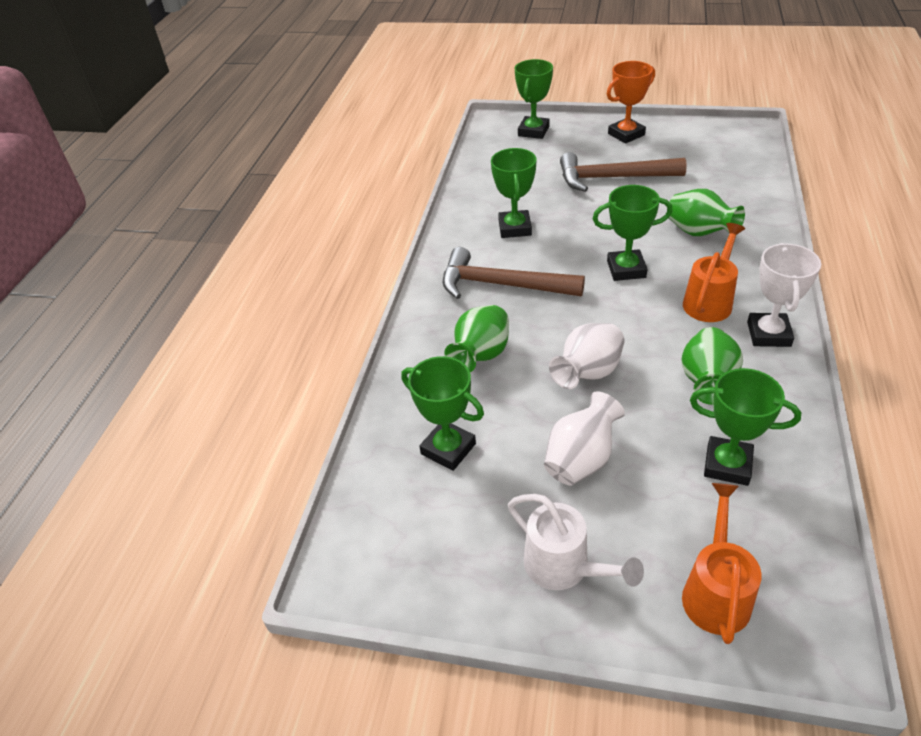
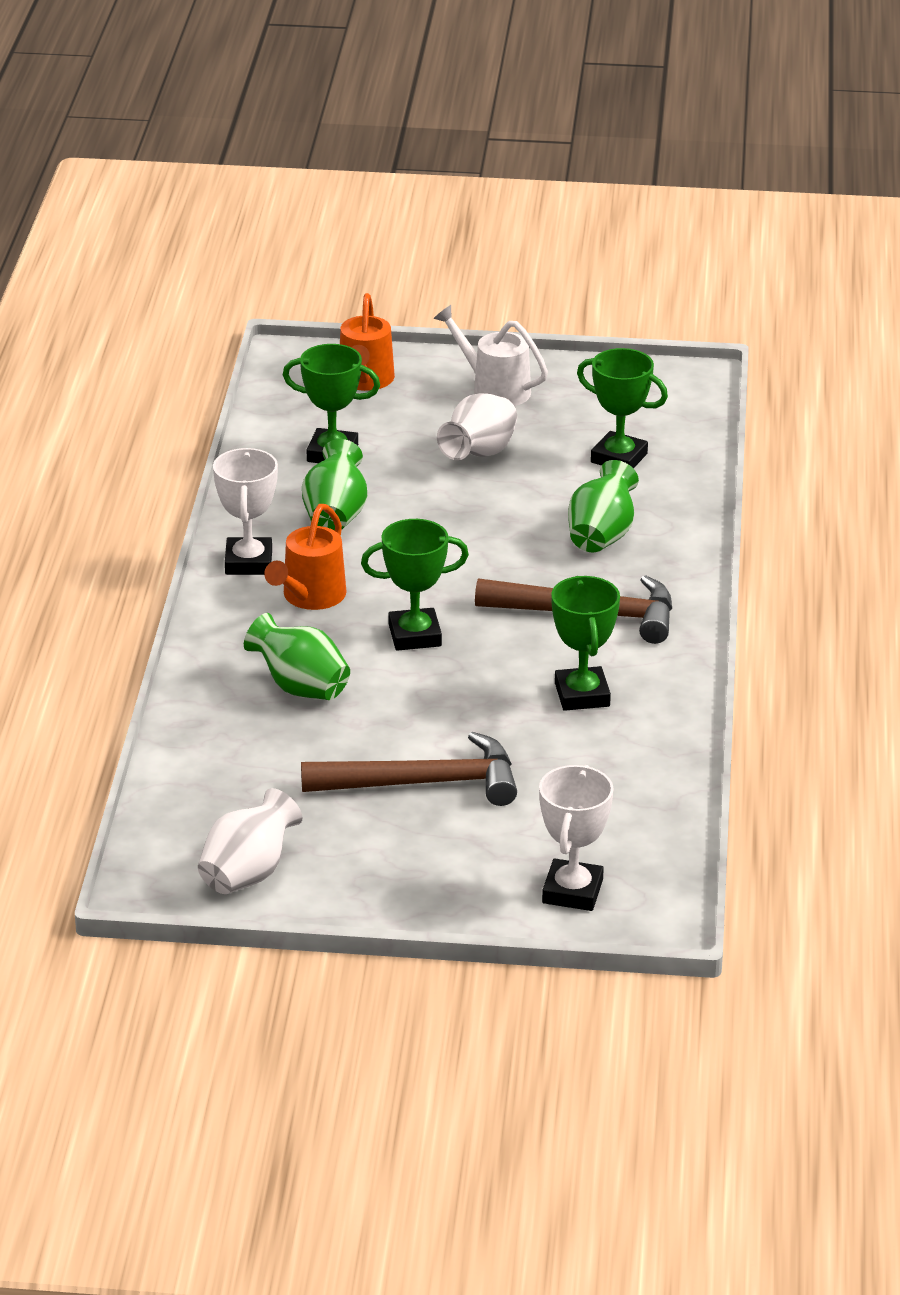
camera: 170 degrees right, 10 degrees down
(533, 131) = (572, 891): green trophy -> white trophy
(588, 373) = (470, 522): white vase -> white vase (248, 873)
(626, 134) = (390, 880): orange trophy -> none

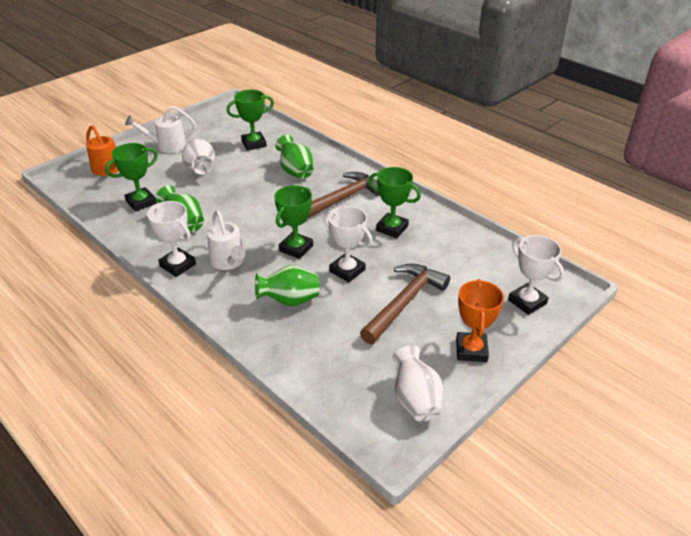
camera: 50 degrees left, 5 degrees up
(309, 598) = (229, 262): orange watering can -> white watering can
(399, 881) = (471, 350): none -> orange trophy
(426, 703) = (347, 270): none -> white trophy

